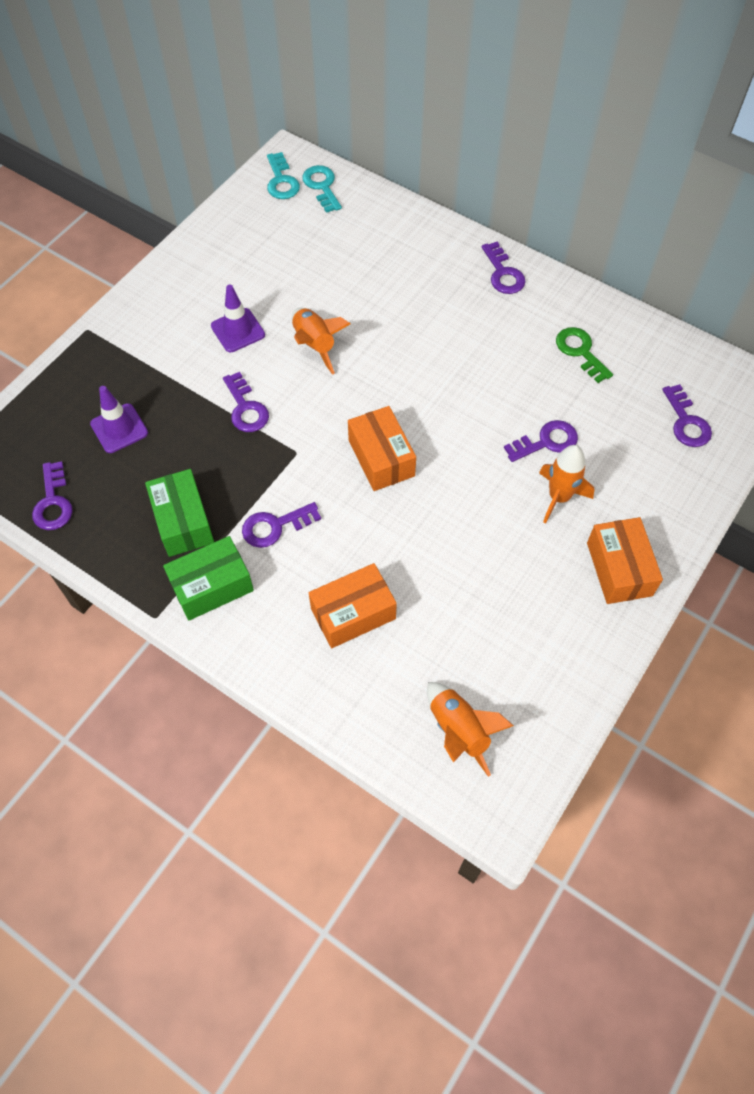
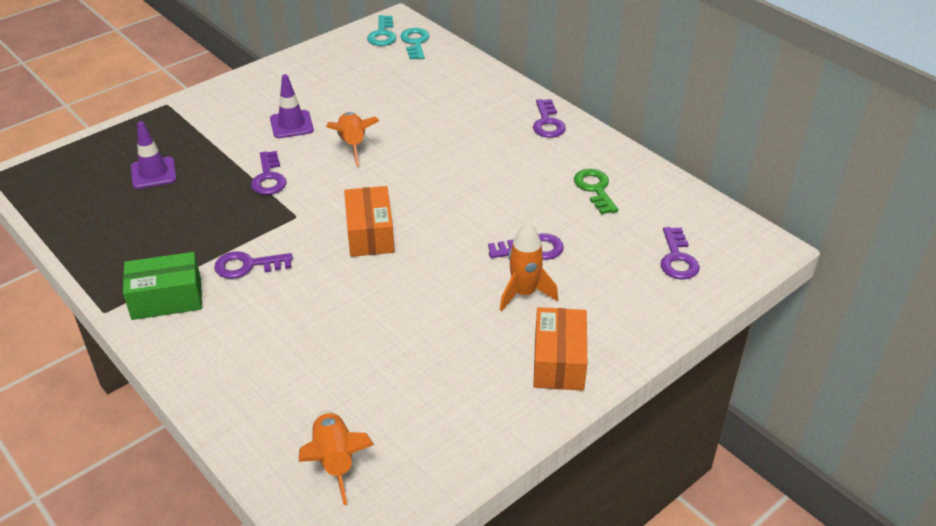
camera: 15 degrees right, 20 degrees down
(53, 502) = (68, 213): purple key -> none
(183, 521) = (169, 247): green box -> none
(353, 613) = (282, 345): orange box -> none

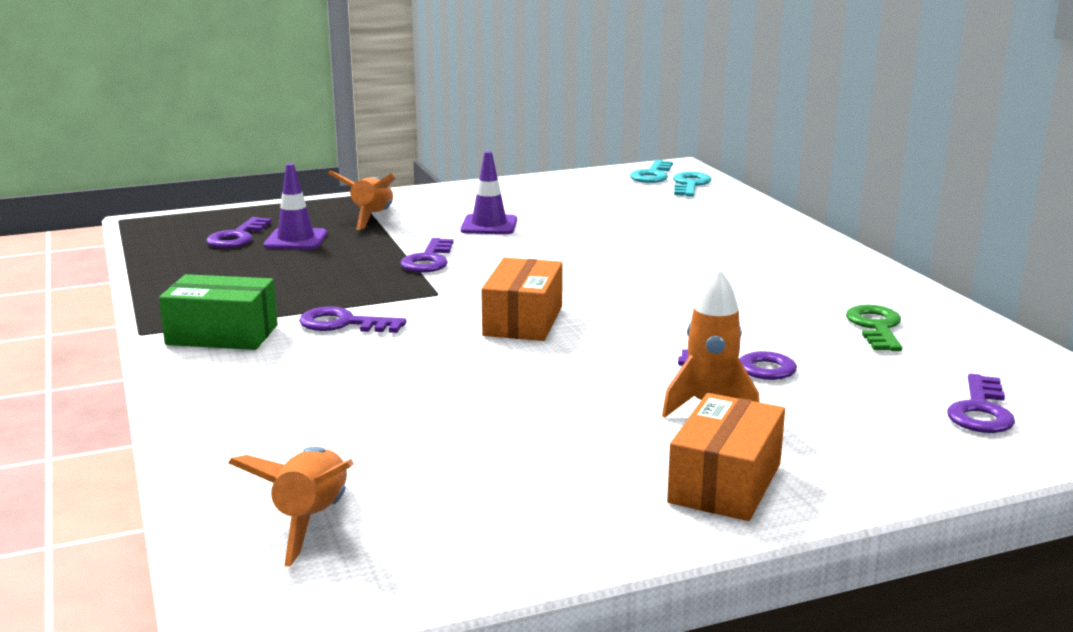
camera: 20 degrees right, 20 degrees down
(353, 145) = (554, 249): orange rocket -> orange rocket (372, 218)
(548, 123) = (835, 263): purple key -> purple key (237, 237)

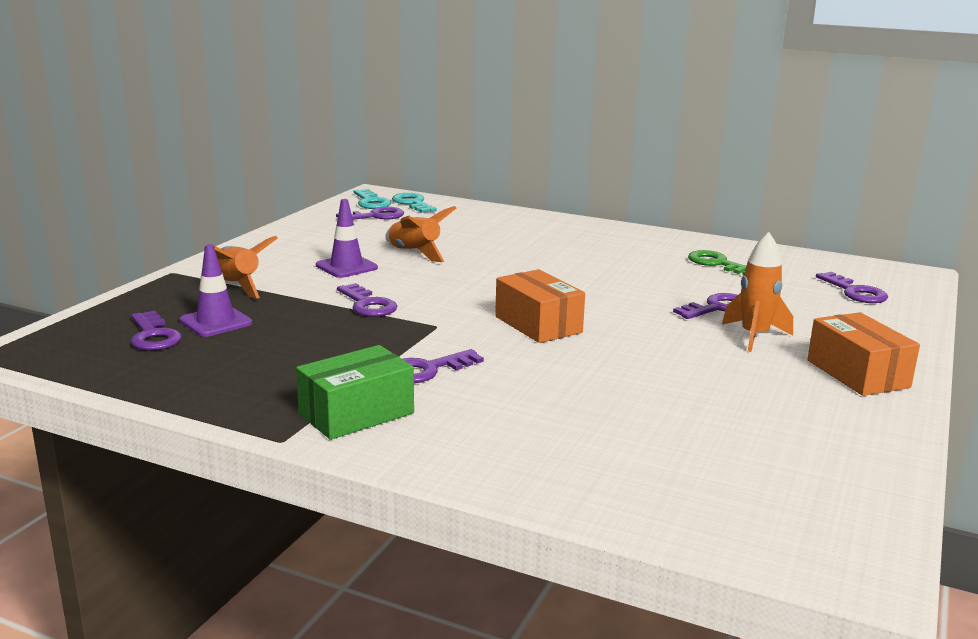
camera: 45 degrees left, 0 degrees up
(311, 520) = (745, 499): orange rocket -> orange rocket (415, 253)
(624, 188) = (376, 216): none -> purple key

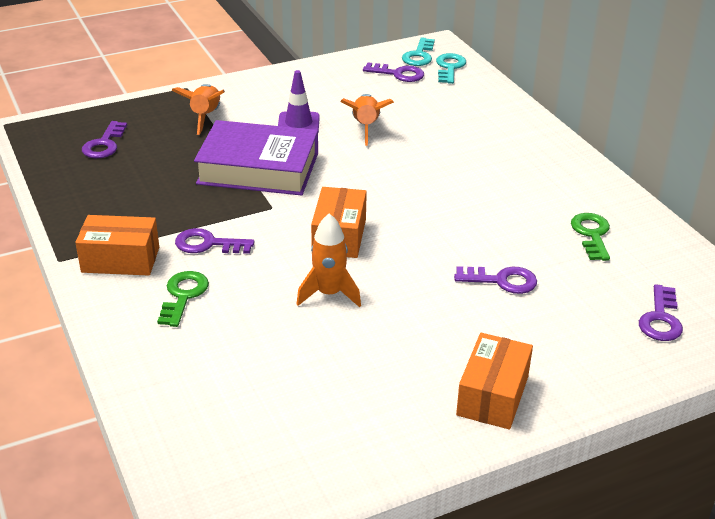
camera: 40 degrees right, 15 degrees up
(216, 322) = (151, 146): purple traffic cone -> none
(356, 413) = (120, 260): green box -> orange box
(368, 305) = (258, 168): purple key -> purple book
(480, 414) = (183, 295): none -> green key
(754, 336) = (479, 322): orange rocket -> orange rocket (329, 294)

